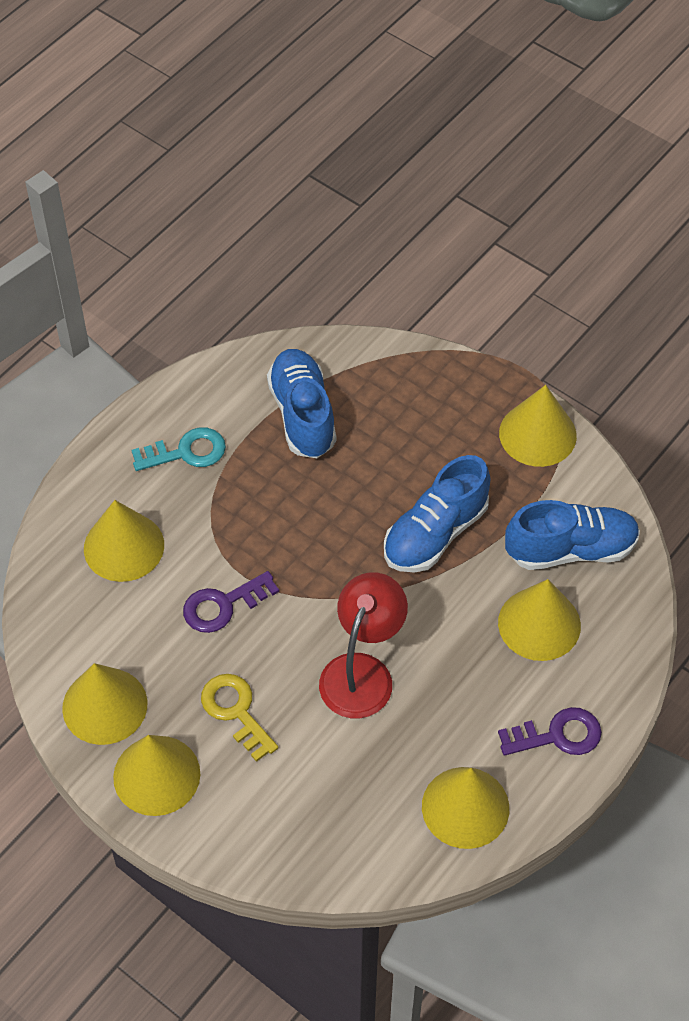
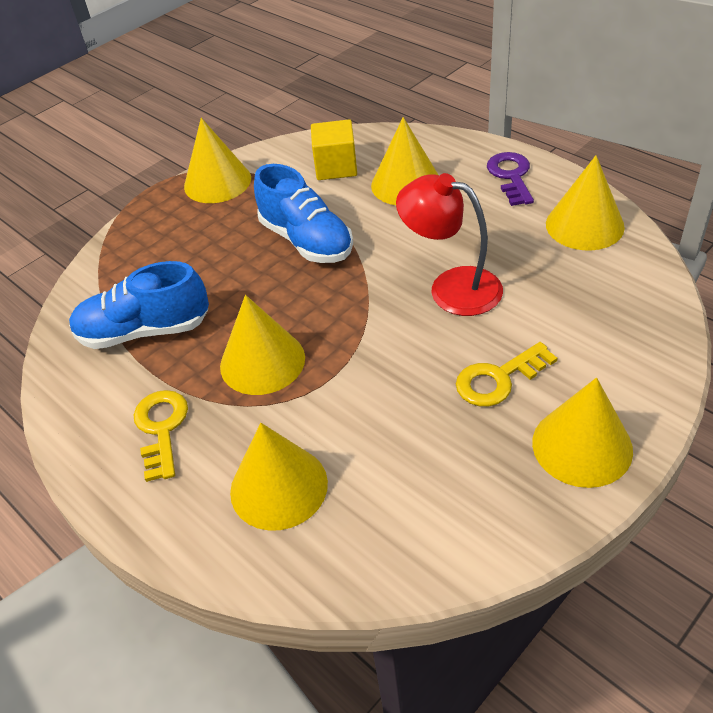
camera: 80 degrees left, 10 degrees down
(105, 706) = (496, 499): yellow cone -> yellow cone (262, 361)
(186, 452) = (161, 429): turquoise key -> yellow key
(223, 605) = (369, 391): purple key -> none
(570, 549) = (336, 167): blue shoe -> yellow cube

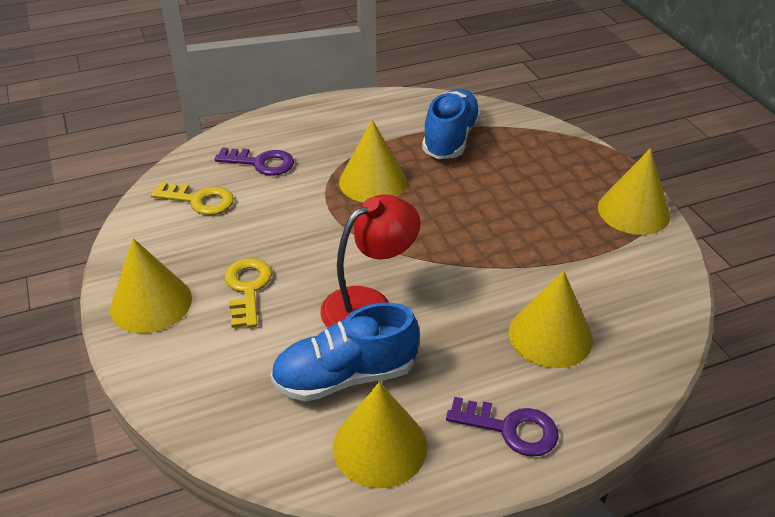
camera: 110 degrees right, 5 degrees down
(161, 429) = (350, 130): yellow key -> yellow key (199, 200)
(278, 487) = (261, 163): yellow cone -> purple key
(306, 240) = (501, 240): blue shoe -> blue shoe (345, 376)
(336, 167) = (615, 295): yellow cube -> none

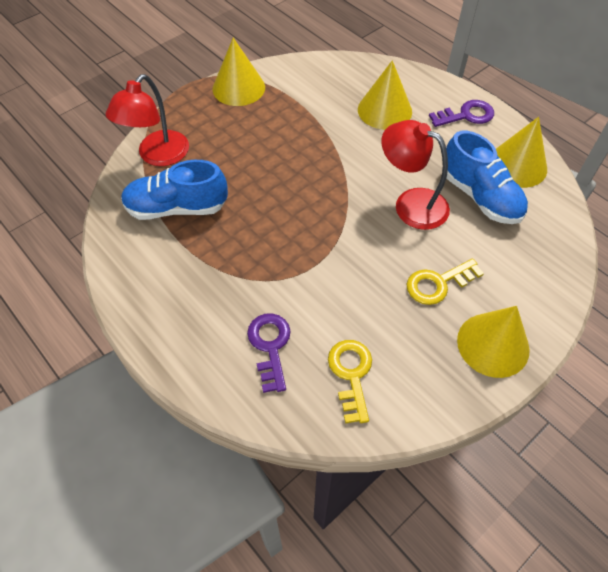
camera: 110 degrees left, 15 degrees up
(373, 181) = (264, 245): yellow cone -> none
(510, 428) = (466, 115): purple key -> purple key turned 75 degrees clockwise
(530, 137) = (157, 156): none -> red lamp

